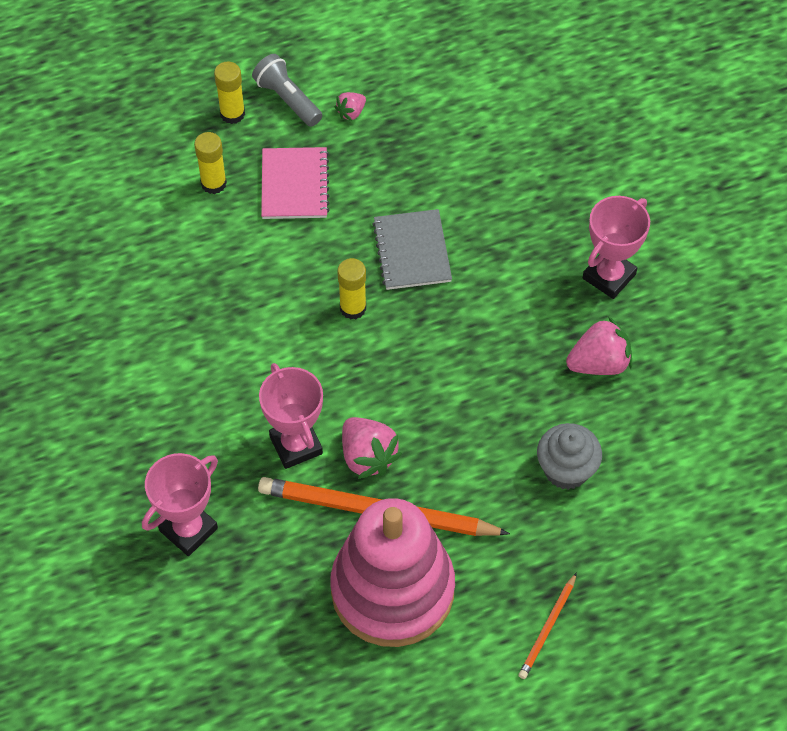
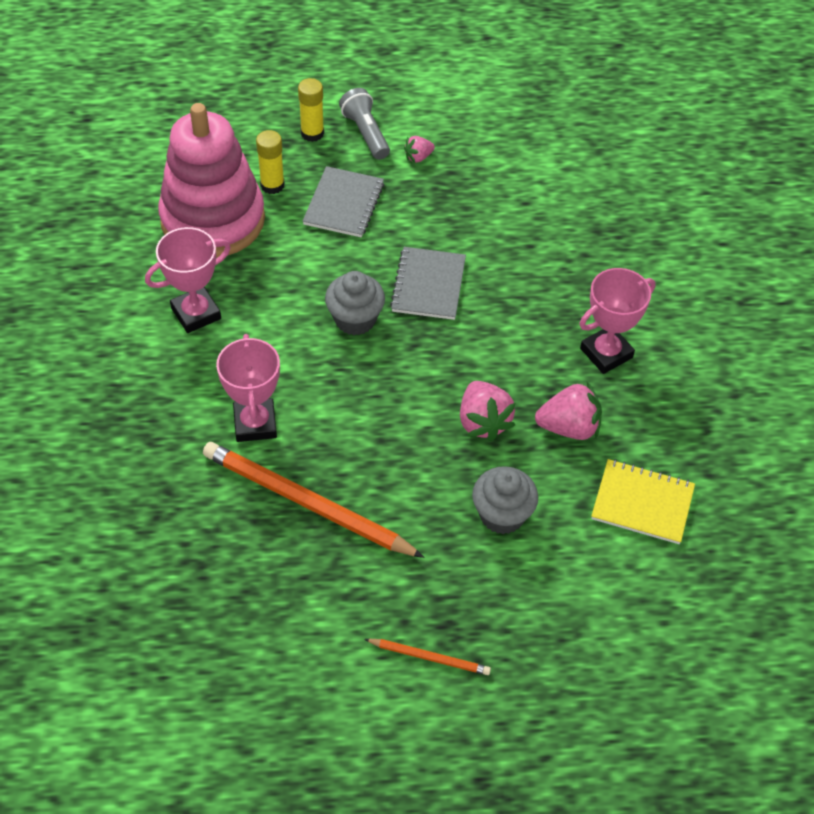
camera: 15 degrees right, 5 degrees down
(188, 529) = (126, 471): pink trophy -> pink trophy (196, 313)
(295, 185) = (344, 204): pink notebook -> grey notebook
(353, 308) = (355, 319): yellow glue stick -> grey cupcake
(368, 456) = (317, 452): pink strawberry -> pink strawberry (483, 422)
(392, 590) = (293, 578): pink stacking toy -> pink stacking toy (213, 219)
(548, 628) = (429, 657): orange pencil -> orange pencil turned 120 degrees counterclockwise
(692, 420) = (642, 503): none -> yellow notebook

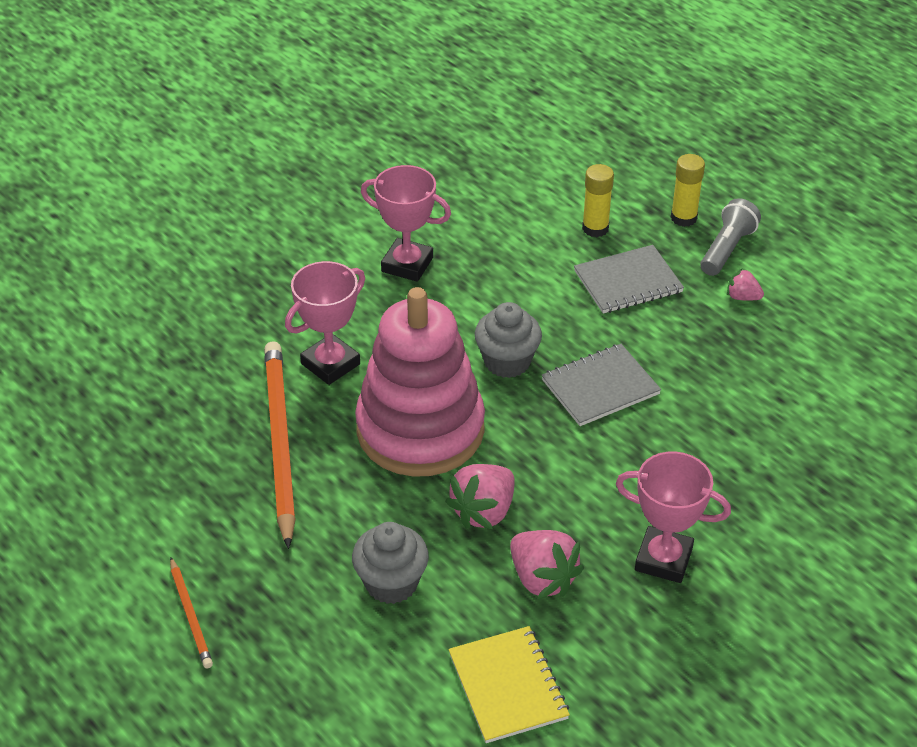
camera: 55 degrees right, 10 degrees down
(213, 219) = (516, 217): pink stacking toy -> pink stacking toy (420, 429)

